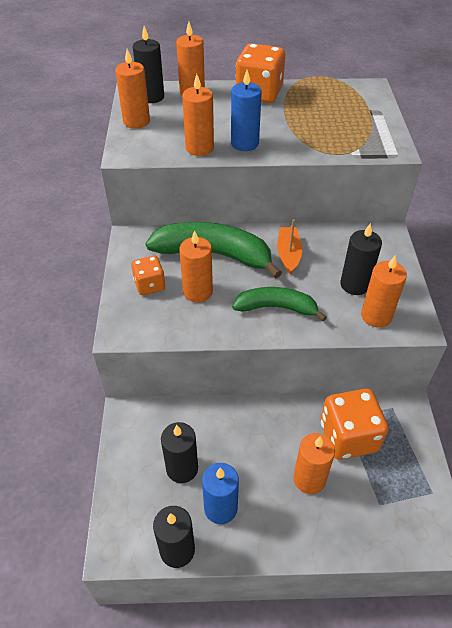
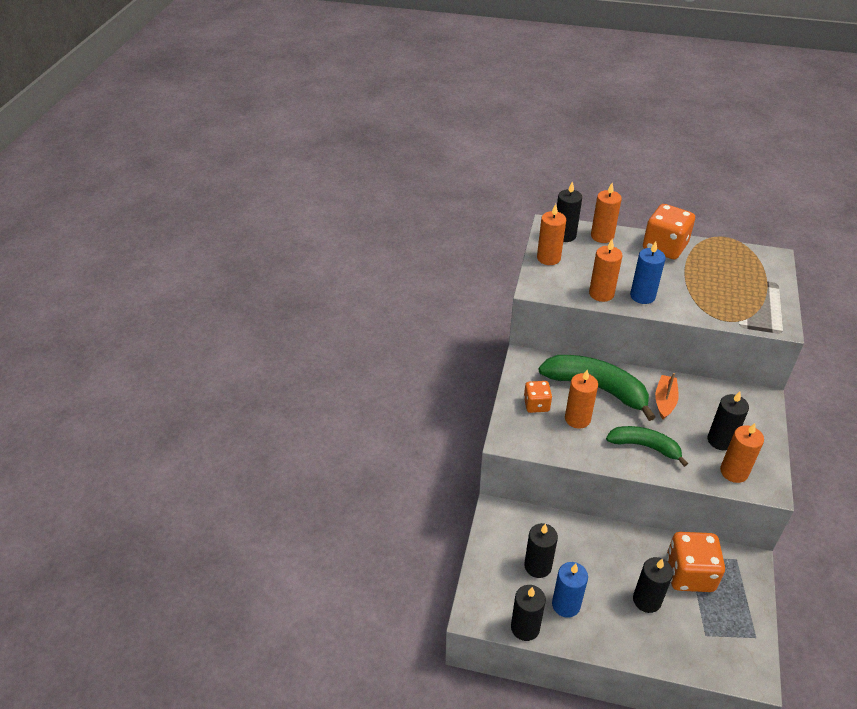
camera: 15 degrees right, 5 degrees down
(309, 479) = (647, 600): orange candle -> black candle

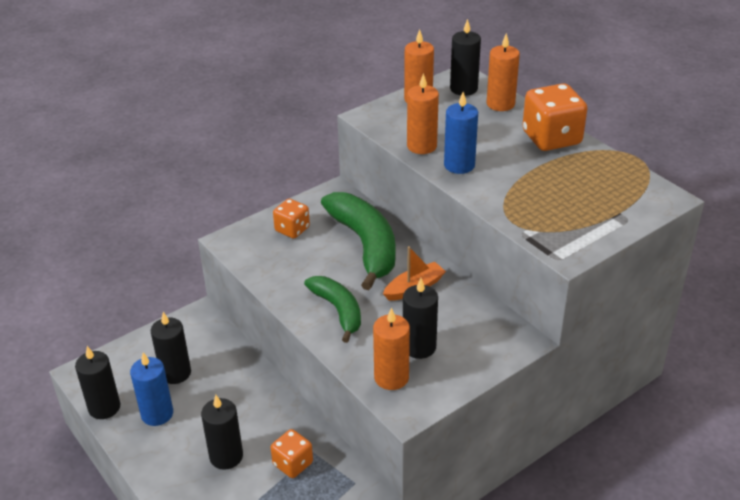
camera: 40 degrees right, 5 degrees down
(577, 419) = (311, 258): orange candle -> none
(689, 574) = (293, 464): orange dice -> orange dice, size x0.58

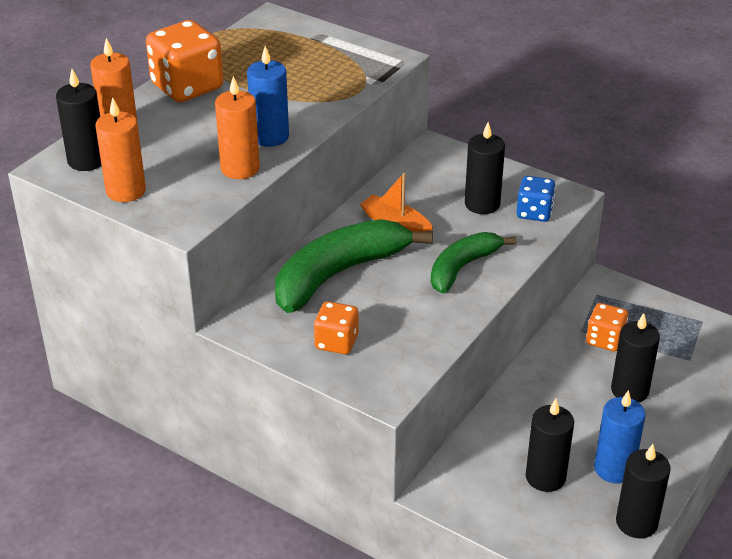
camera: 110 degrees left, 0 degrees up
(391, 377) = (534, 212): orange candle -> blue dice

